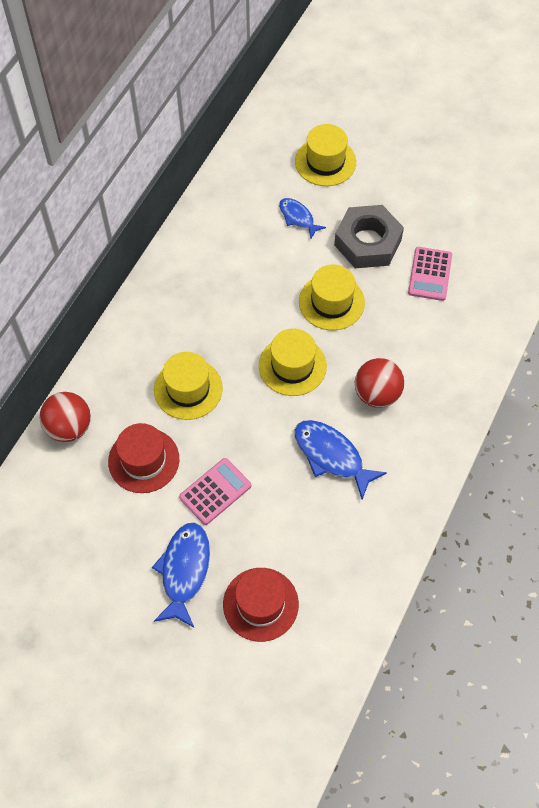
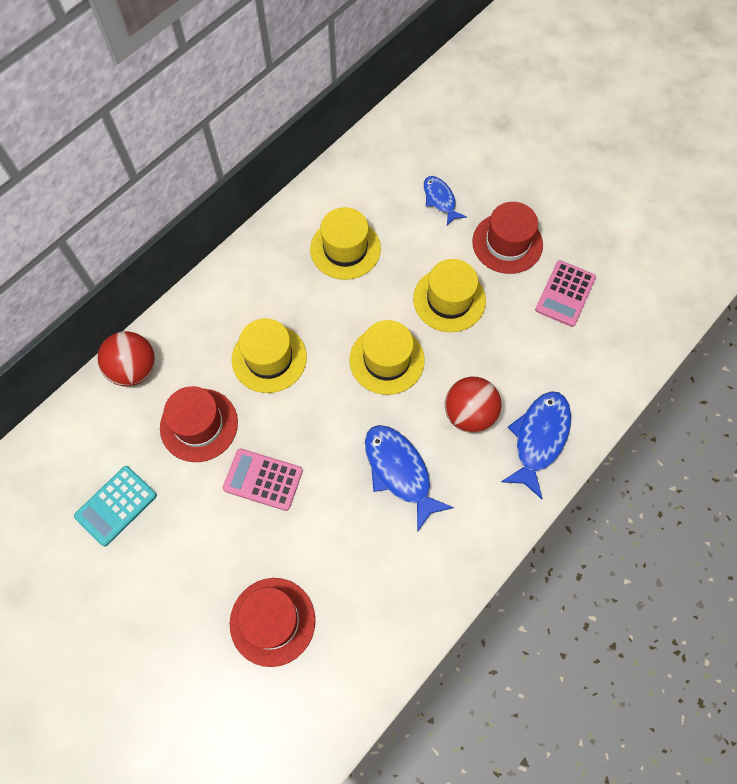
camera: 15 degrees right, 5 degrees up
(92, 545) = (116, 505): none -> turquoise calculator
(184, 571) = (203, 560): blue fish -> blue fish (539, 439)
(215, 491) = (263, 479): pink calculator -> pink calculator turned 135 degrees counterclockwise
(325, 162) = (486, 146): yellow hat -> yellow hat (345, 249)
(368, 242) = (507, 243): grey nut -> red hat

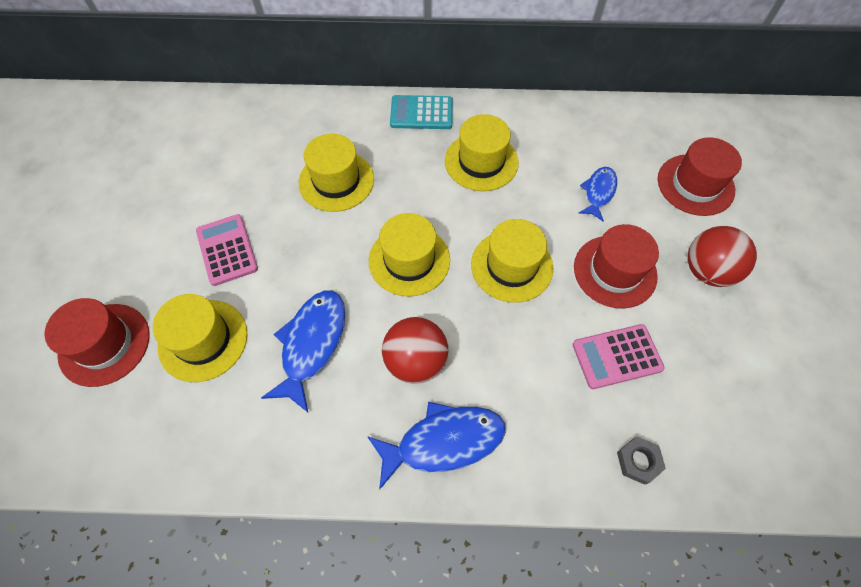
camera: 50 degrees right, 5 degrees down
(116, 505) = (136, 175): turquoise calculator -> turquoise calculator (421, 113)
(134, 369) = (255, 110): red ball -> red ball (707, 271)
(199, 425) = (241, 177): red hat -> red hat (695, 185)
(331, 545) = (203, 340): none -> yellow hat
(637, 339) = (638, 461): none -> grey nut

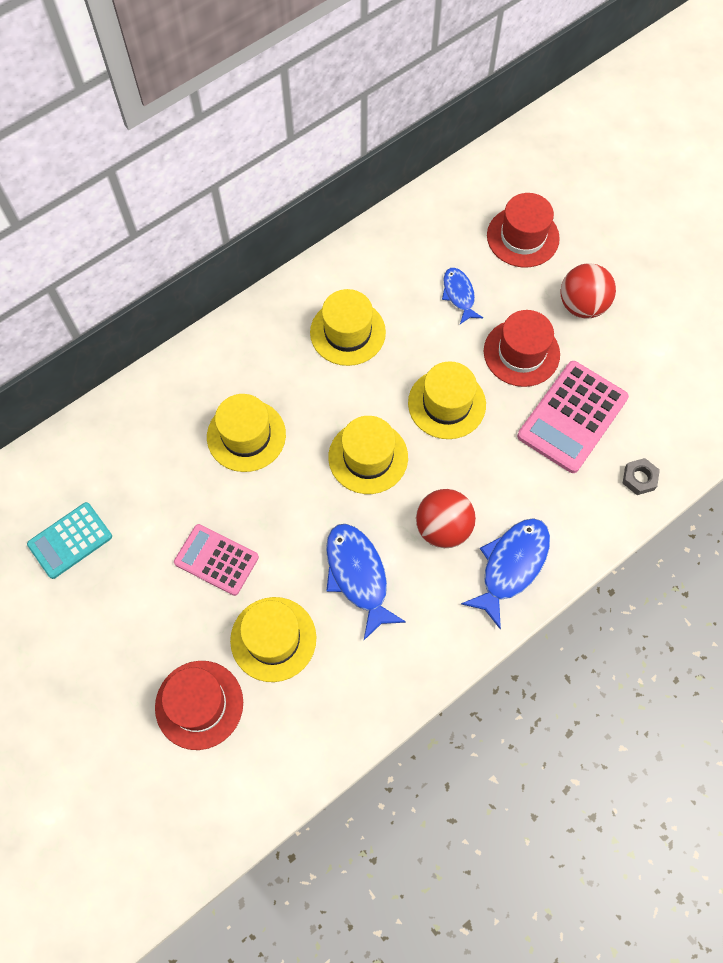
camera: 40 degrees left, 5 degrees up
(421, 113) = (258, 322): turquoise calculator -> turquoise calculator (70, 540)
(616, 356) = (572, 417): pink calculator -> pink calculator, size x1.53

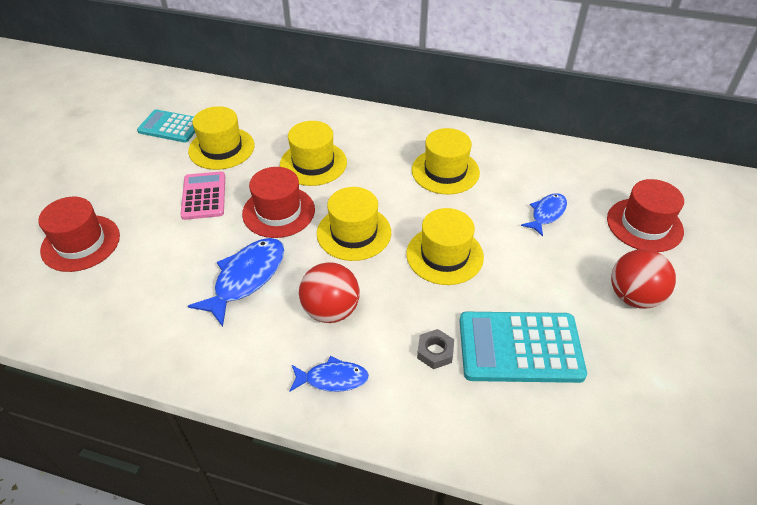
camera: 55 degrees right, 20 degrees down
(273, 639) = (158, 256): yellow hat -> yellow hat (221, 148)
(511, 566) = (332, 379): blue fish -> blue fish, size x0.61
(521, 353) = (541, 278): red hat -> red hat (278, 212)
(572, 417) = (520, 347): pink calculator -> turquoise calculator
(639, 478) = (512, 439): grey nut -> grey nut (435, 352)

